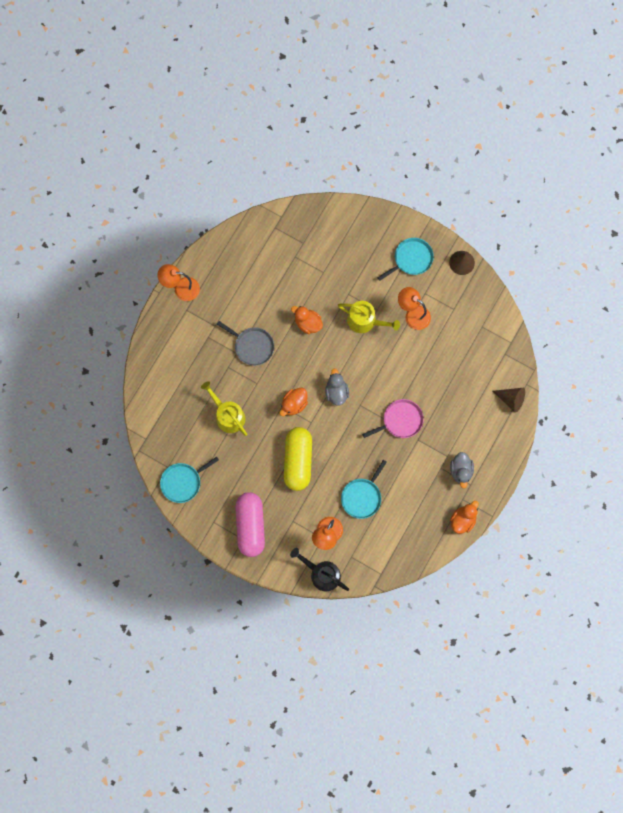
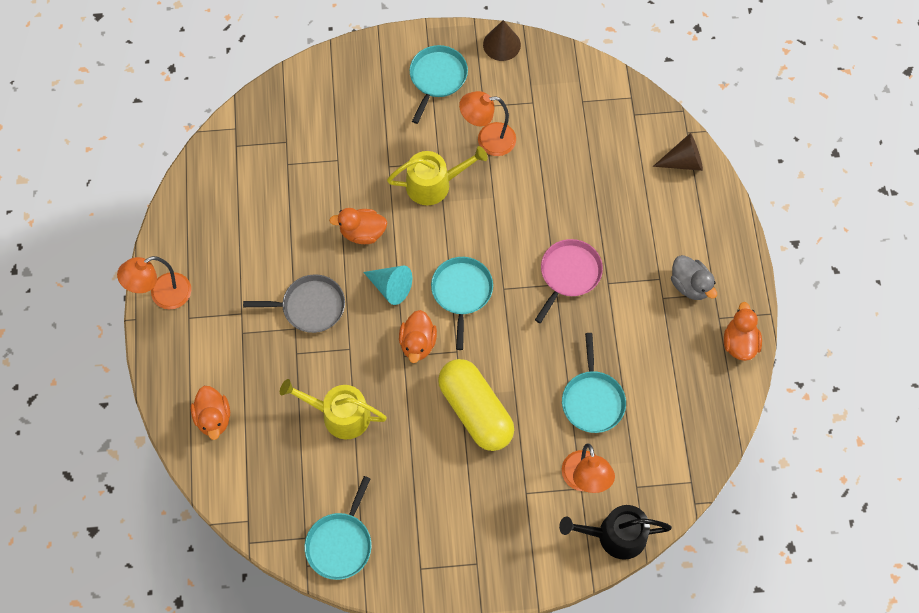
camera: 35 degrees left, 10 degrees down
(163, 373) = (213, 418): none -> orange duck
(250, 526) = (475, 538): pink capsule -> none
(301, 364) = (391, 287): none -> turquoise cone
(336, 392) = (461, 292): grey duck -> turquoise pan

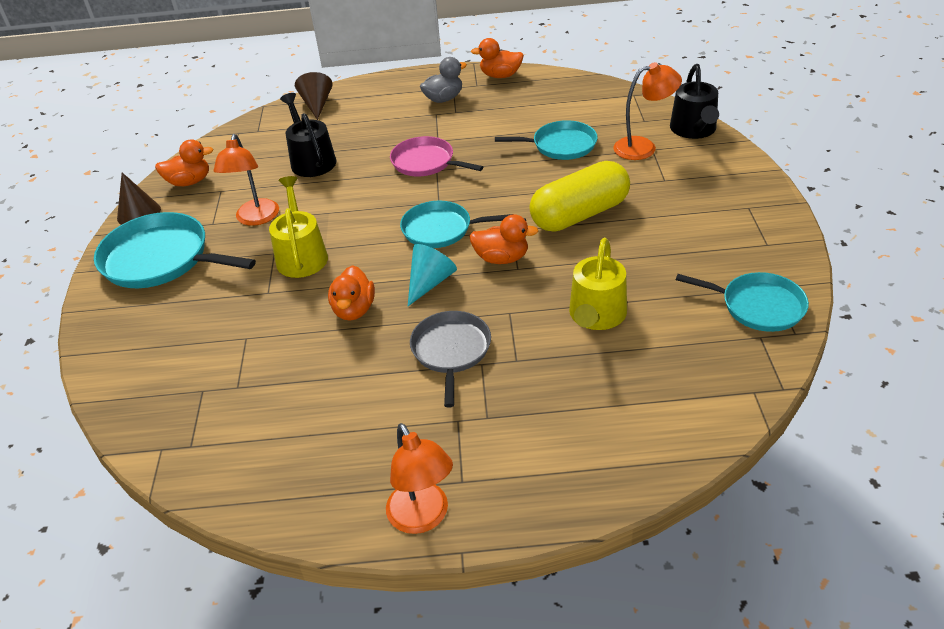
camera: 85 degrees left, 25 degrees down
(213, 418) = (615, 439): orange duck -> orange duck (189, 182)
(437, 78) = (161, 259): turquoise pan -> turquoise pan, size x1.55
(578, 171) = (311, 160): none -> black watering can

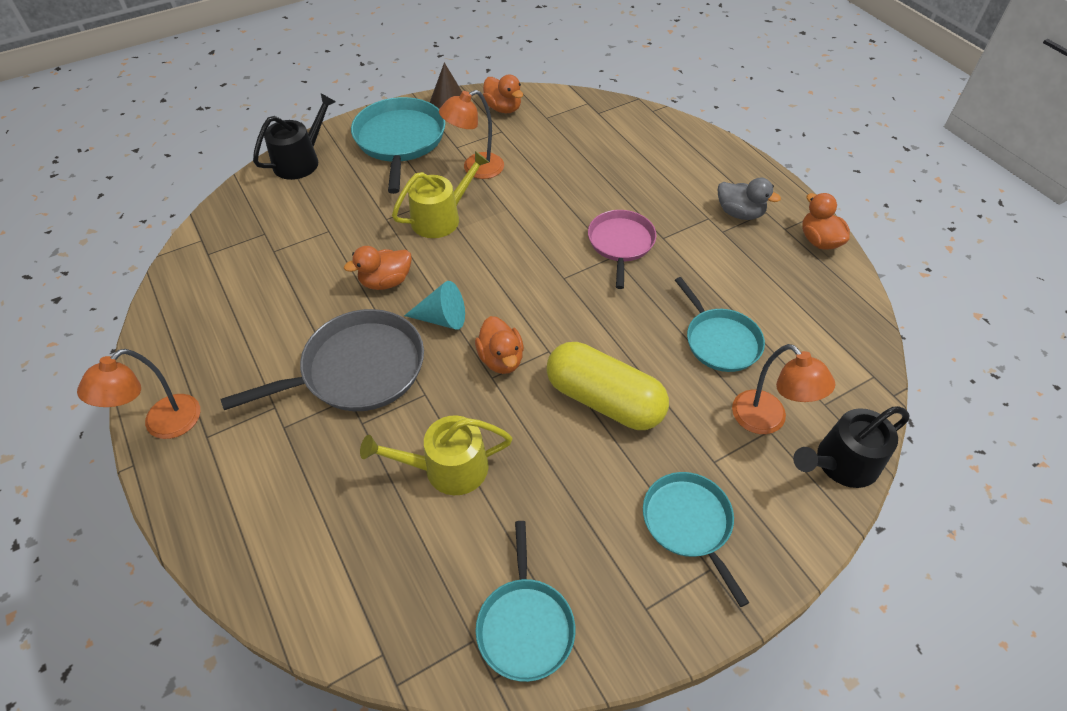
camera: 60 degrees right, 10 degrees up
(311, 160) = (576, 165): black watering can -> black watering can (300, 161)
(317, 104) = (664, 130): brown cone -> none
(441, 229) = (522, 296): turquoise pan -> turquoise pan (689, 523)
(451, 351) = (357, 369): grey pan -> grey pan, size x1.55

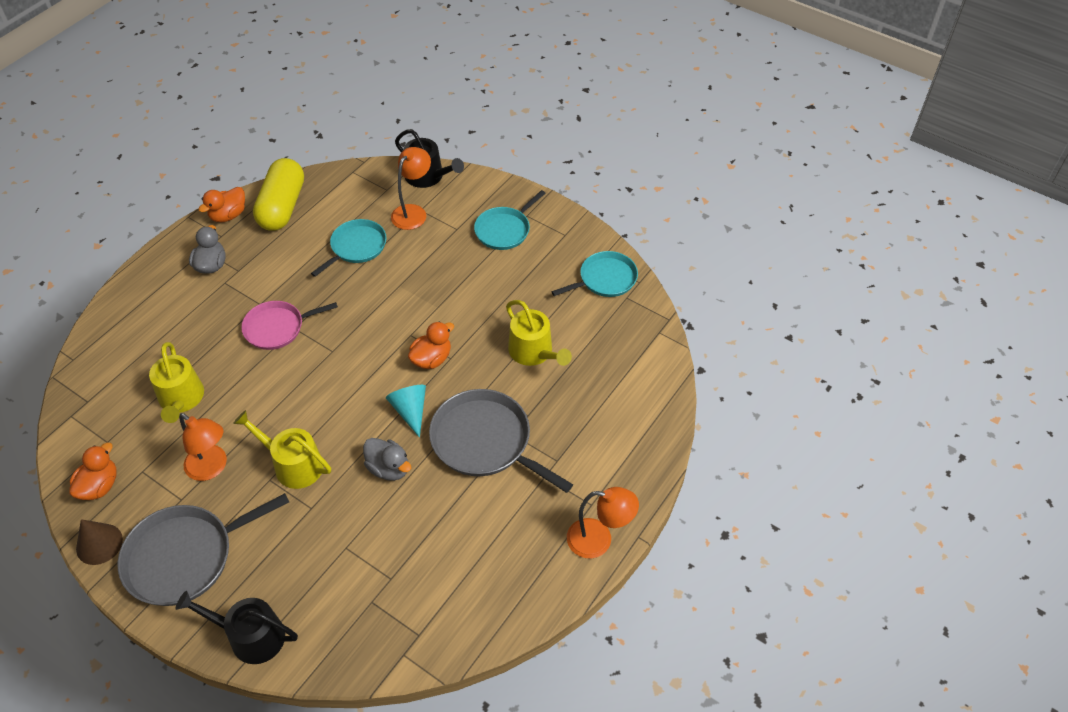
camera: 115 degrees left, 0 degrees up
(386, 281) = (389, 468): orange duck -> grey duck
(400, 140) = (185, 557): turquoise pan -> grey pan
(565, 164) = (181, 399): none -> yellow watering can
(604, 400) = (438, 291): yellow capsule -> yellow capsule (282, 207)

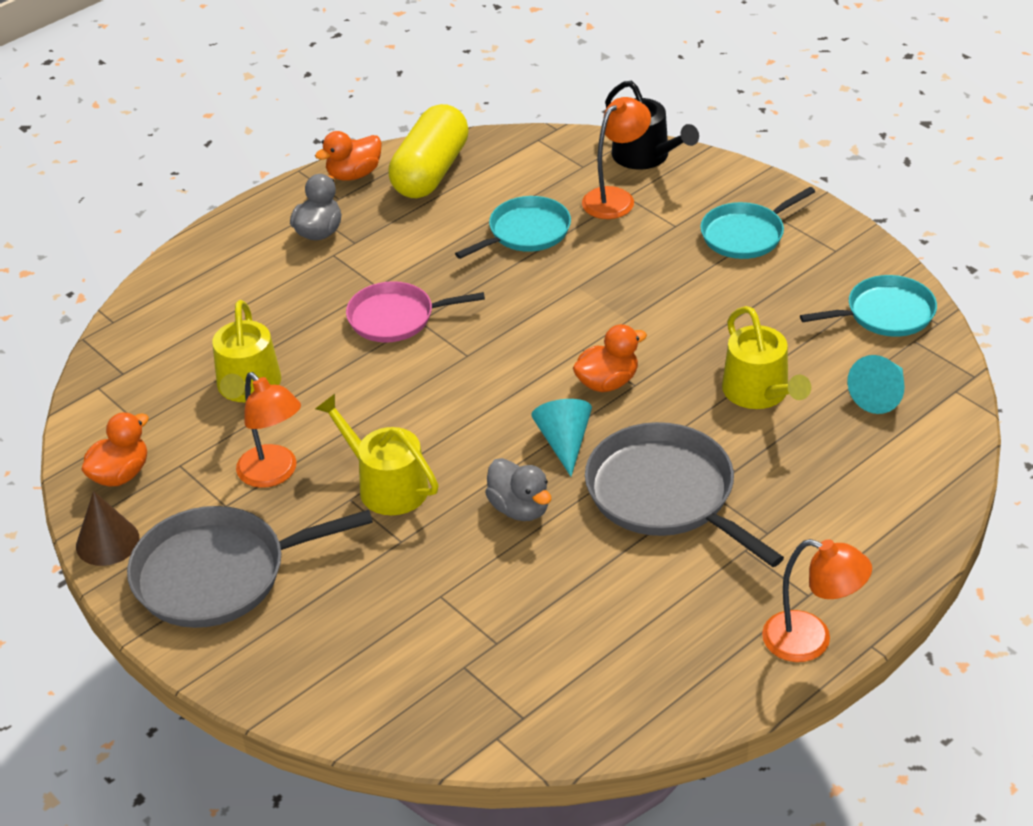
camera: 15 degrees right, 10 degrees down
(250, 636) = (288, 681): black watering can -> none
(612, 343) = (880, 395): none -> turquoise cone

